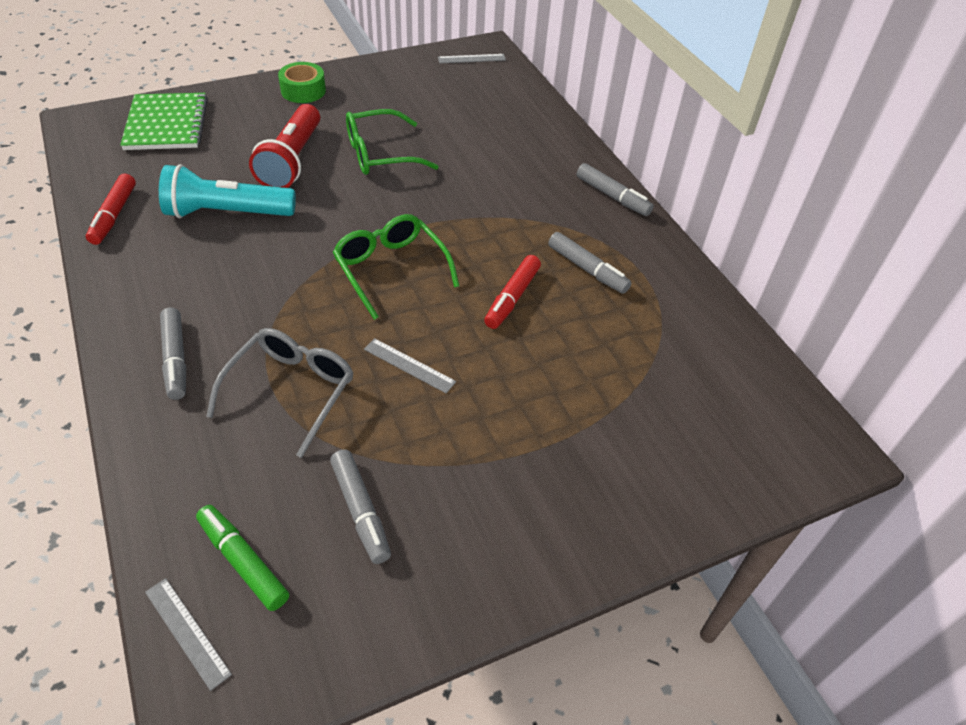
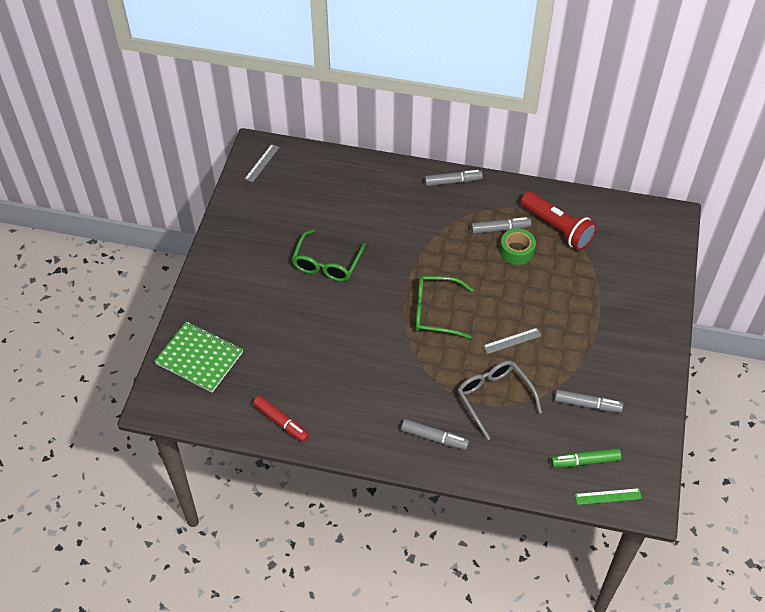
camera: 50 degrees left, 5 degrees up
(187, 632) = (608, 496): grey ruler -> green ruler
(227, 213) = (324, 364): turquoise flashlight -> none
(292, 161) = (297, 310): red flashlight -> red flashlight (557, 228)
(303, 91) = (222, 268): green tape -> green tape (517, 251)
(512, 298) = (497, 272): red marker -> none

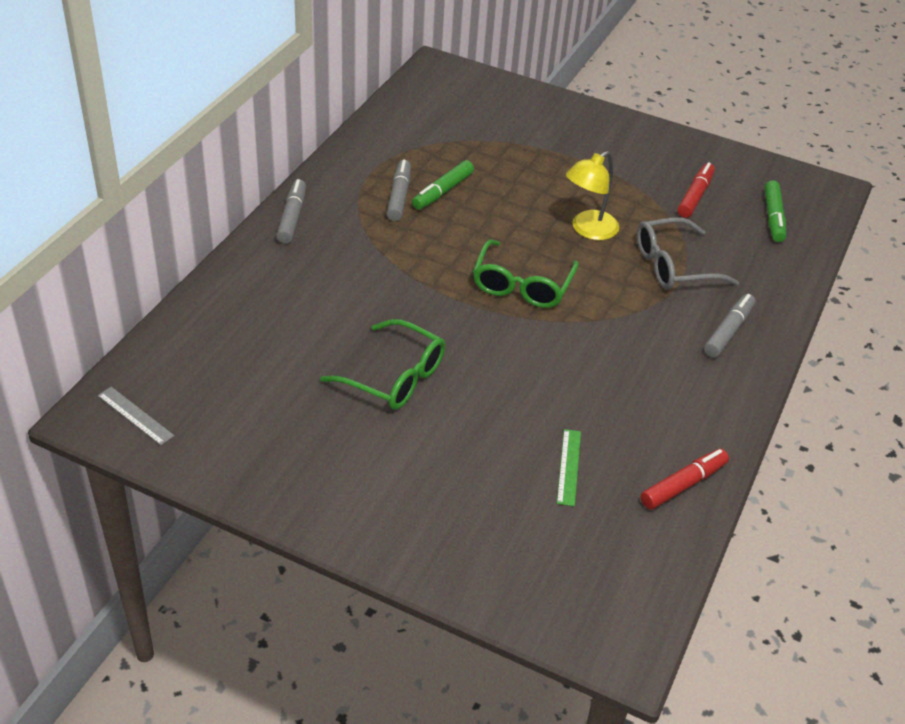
camera: 80 degrees left, 10 degrees down
(199, 358) = (540, 570): green notebook -> none
(512, 341) = (588, 230): grey ruler -> yellow lamp
(517, 251) = (442, 191): green tape -> green marker
(557, 228) = (418, 151): red flashlight -> none
(587, 404) = (695, 196): grey marker -> red marker
(608, 496) = (821, 213): green ruler -> green ruler (569, 467)

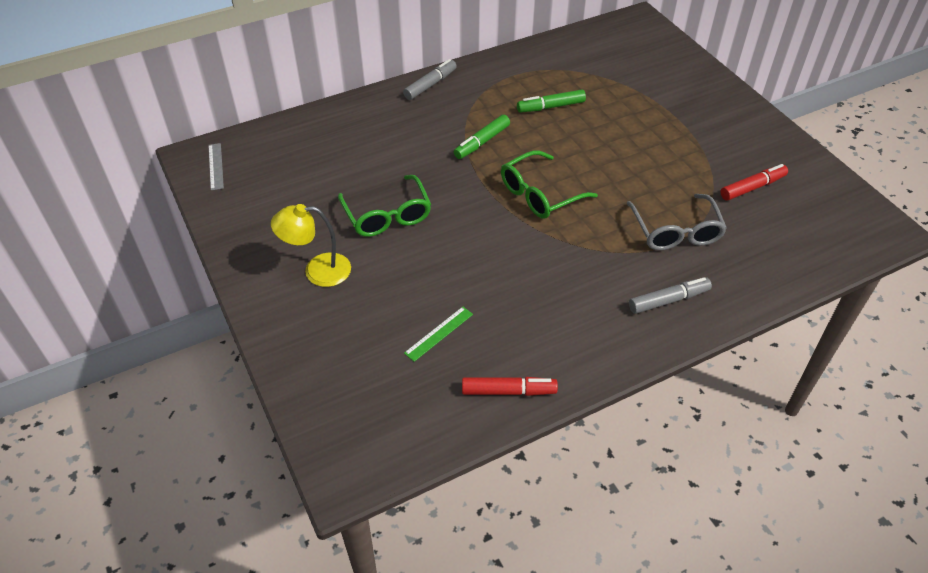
camera: 40 degrees right, 5 degrees up
(399, 196) = (516, 98): grey marker -> none
(588, 230) = (633, 177): yellow lamp -> yellow lamp (317, 271)
(673, 265) = (675, 231): grey glasses -> grey glasses turned 120 degrees counterclockwise
(773, 217) = (807, 232): green marker -> green marker (481, 142)

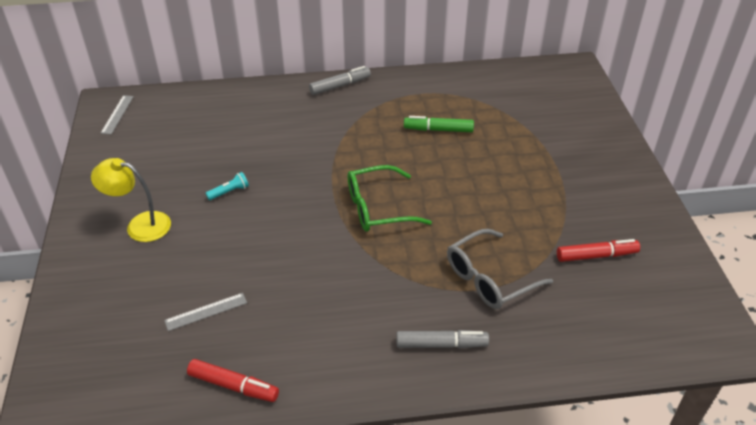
camera: 20 degrees right, 5 degrees down
(387, 215) = (229, 192): green glasses -> turquoise flashlight
(439, 333) = (206, 311): green ruler -> grey ruler
(481, 142) = (354, 147): green marker -> none
(675, 231) = (489, 278): grey glasses -> grey glasses turned 45 degrees clockwise

